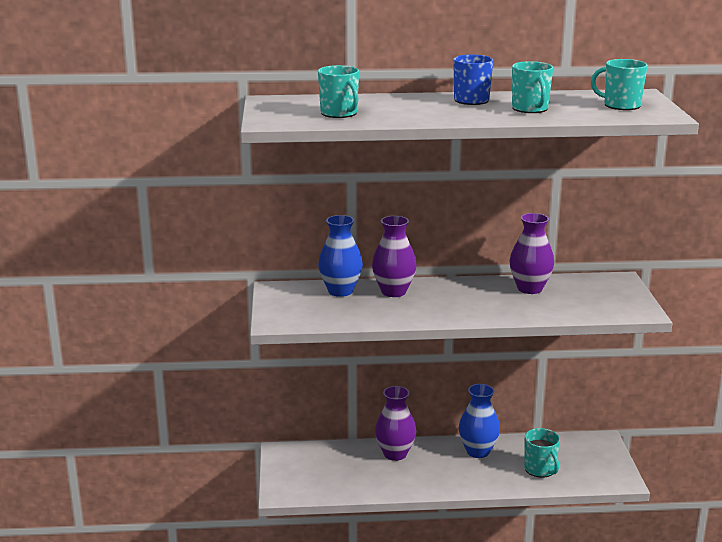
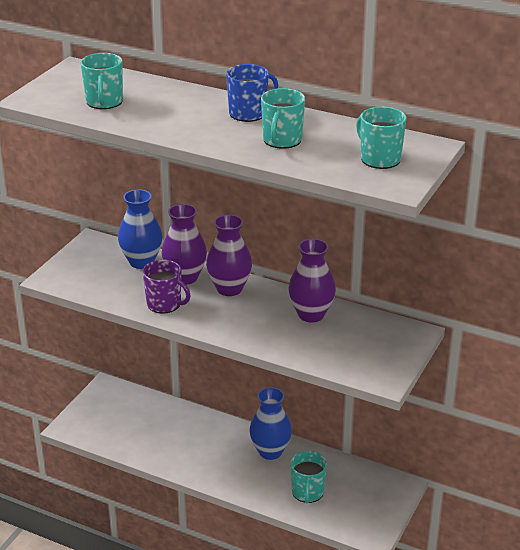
camera: 30 degrees right, 10 degrees up
(395, 454) = (196, 426): purple vase -> purple vase (229, 289)
(403, 313) = (165, 304): none -> purple mug

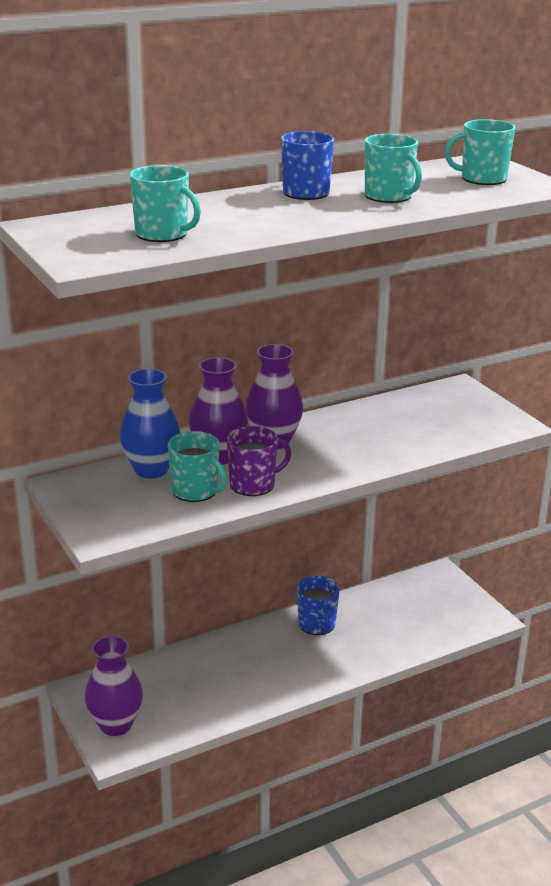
camera: 55 degrees left, 5 degrees down
(270, 451) = (317, 625): blue vase -> blue mug
(307, 492) = (398, 629): turquoise mug -> turquoise mug (195, 491)
(311, 314) = (373, 419): purple vase -> purple vase (115, 725)

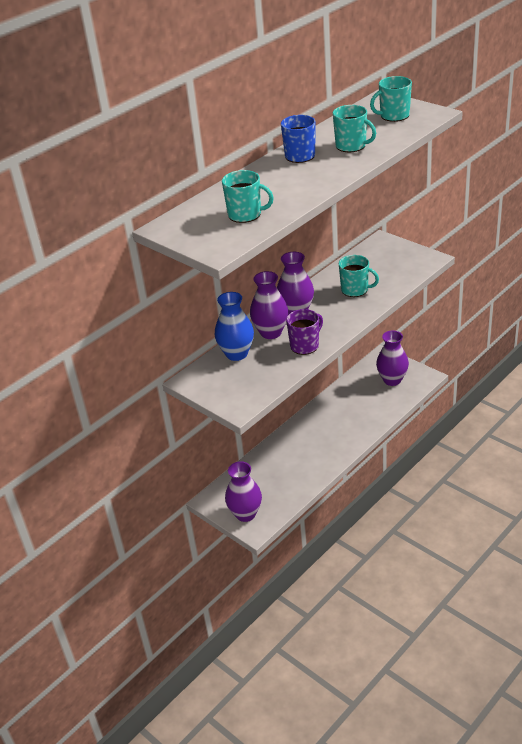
camera: 15 degrees left, 10 degrees up
(195, 491) = (274, 360): turquoise mug -> turquoise mug (355, 290)
(317, 625) = (327, 413): blue mug -> none
(437, 608) = (392, 380): none -> purple vase

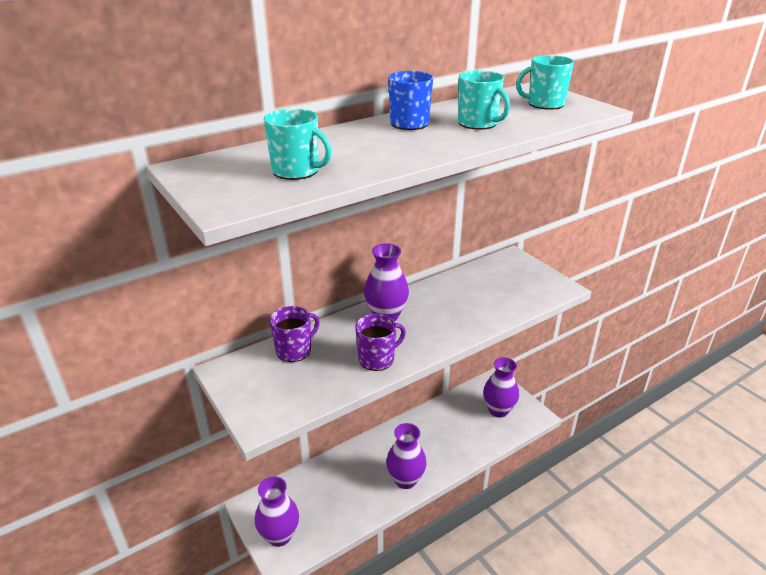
camera: 10 degrees right, 5 degrees down
(236, 354) = (294, 350): blue vase -> purple mug
(271, 332) = (346, 333): purple vase -> purple vase (405, 480)
(355, 290) = (463, 304): turquoise mug -> none

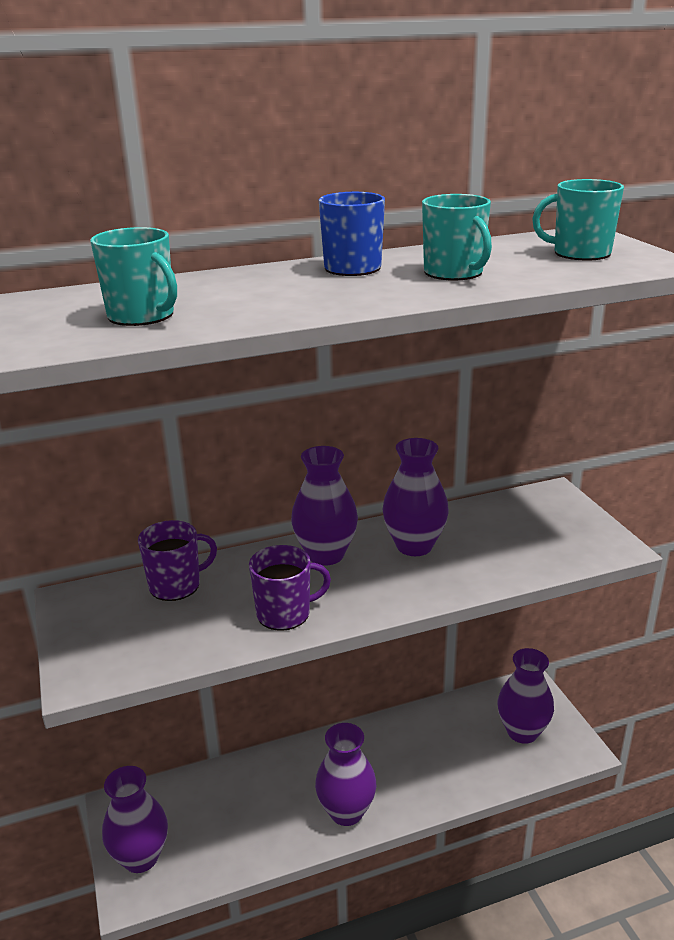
camera: 15 degrees right, 5 degrees down
(440, 302) = (414, 546): none -> purple vase

